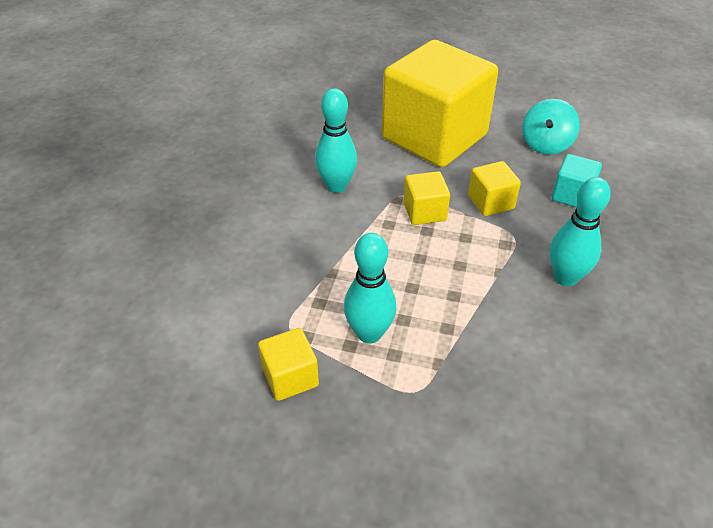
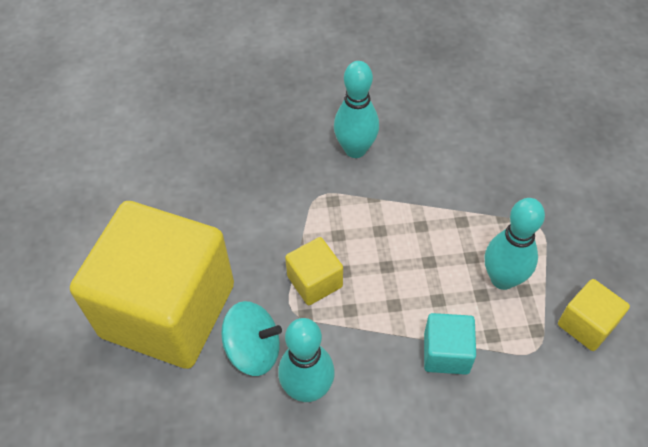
camera: 110 degrees left, 10 degrees up
(491, 202) = (273, 225): yellow cube -> none
(546, 144) = (149, 195): turquoise spinning top -> turquoise spinning top (253, 350)
(572, 195) = (234, 160): turquoise cube -> turquoise cube (446, 353)

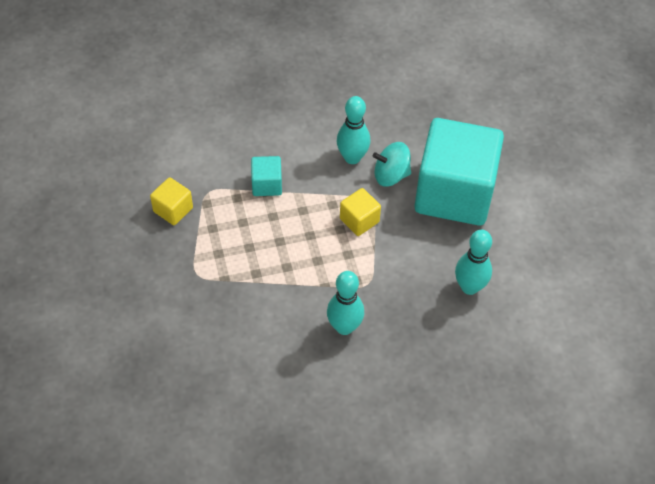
camera: 170 degrees right, 0 degrees up
(168, 310) = (454, 193): yellow cube -> turquoise cube
(502, 279) = (227, 234): turquoise bowling pin -> turquoise bowling pin (469, 287)

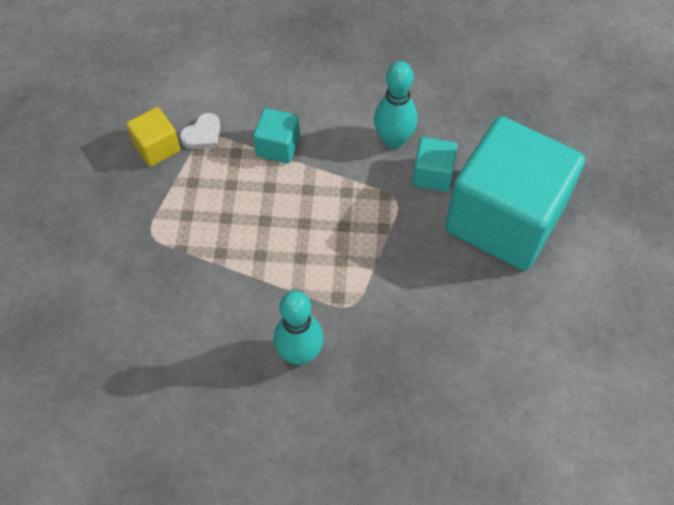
camera: 20 degrees right, 5 degrees up
(205, 191) = (203, 135): none -> white heart
(359, 220) = (371, 221): yellow cube -> none
(391, 175) = (432, 175): turquoise spinning top -> turquoise cube
(469, 287) = (479, 348): turquoise bowling pin -> none

